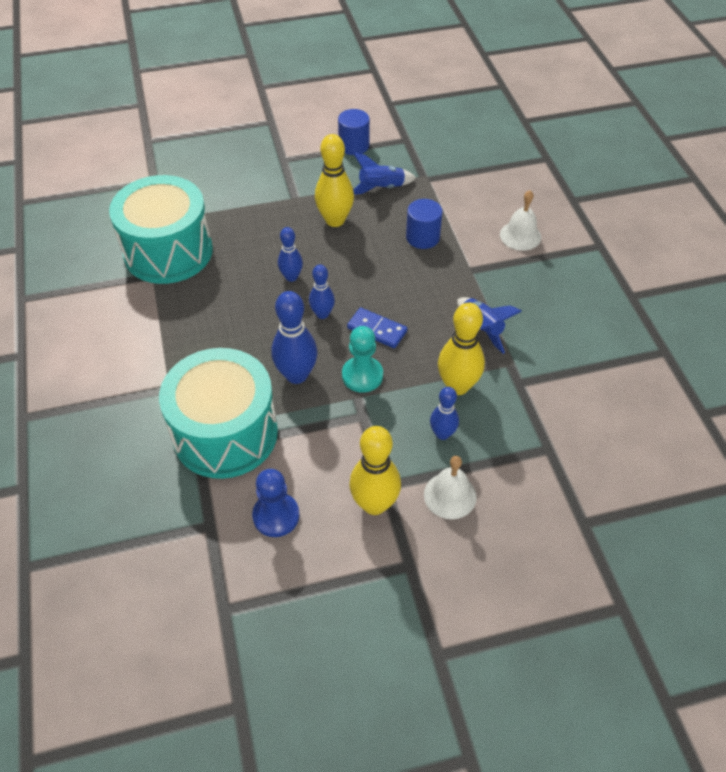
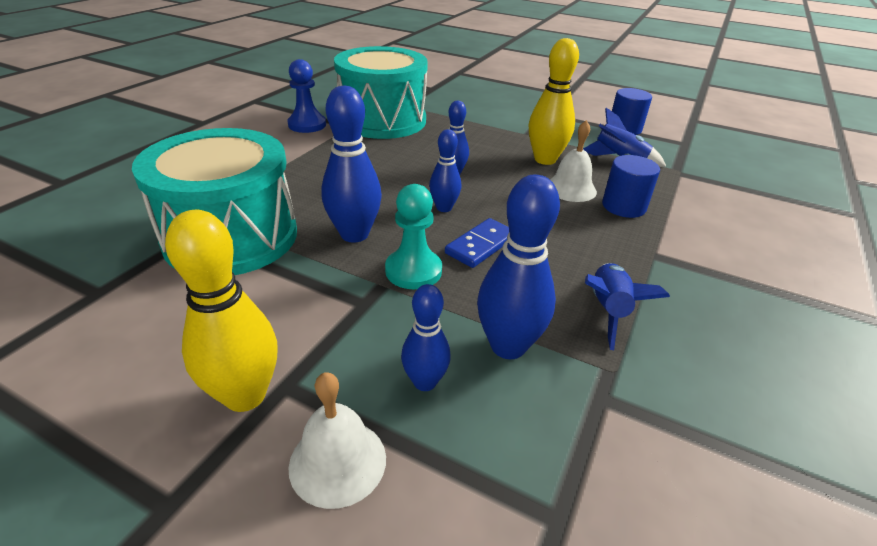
camera: 40 degrees right, 15 degrees down
(276, 516) = (150, 328): blue pawn -> blue pawn (307, 125)
(377, 329) = (481, 245): blue domino -> blue domino turned 60 degrees clockwise
(457, 386) = (508, 346): yellow bowling pin -> blue bowling pin
(520, 236) = (757, 258): white bell -> white bell (570, 188)

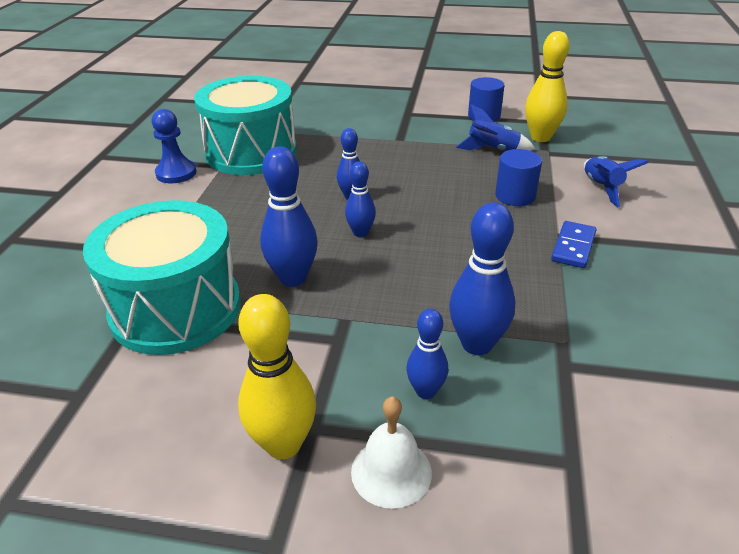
camera: 15 degrees left, 0 degrees up
(413, 271) = (365, 299): turquoise pawn -> none
(481, 245) = (411, 261): blue domino -> blue domino (573, 247)
(545, 160) = (427, 164): yellow bowling pin -> yellow bowling pin (540, 137)
(570, 188) = (463, 188): white bell -> none
(608, 310) = (541, 293): blue rocket -> blue rocket (601, 188)

